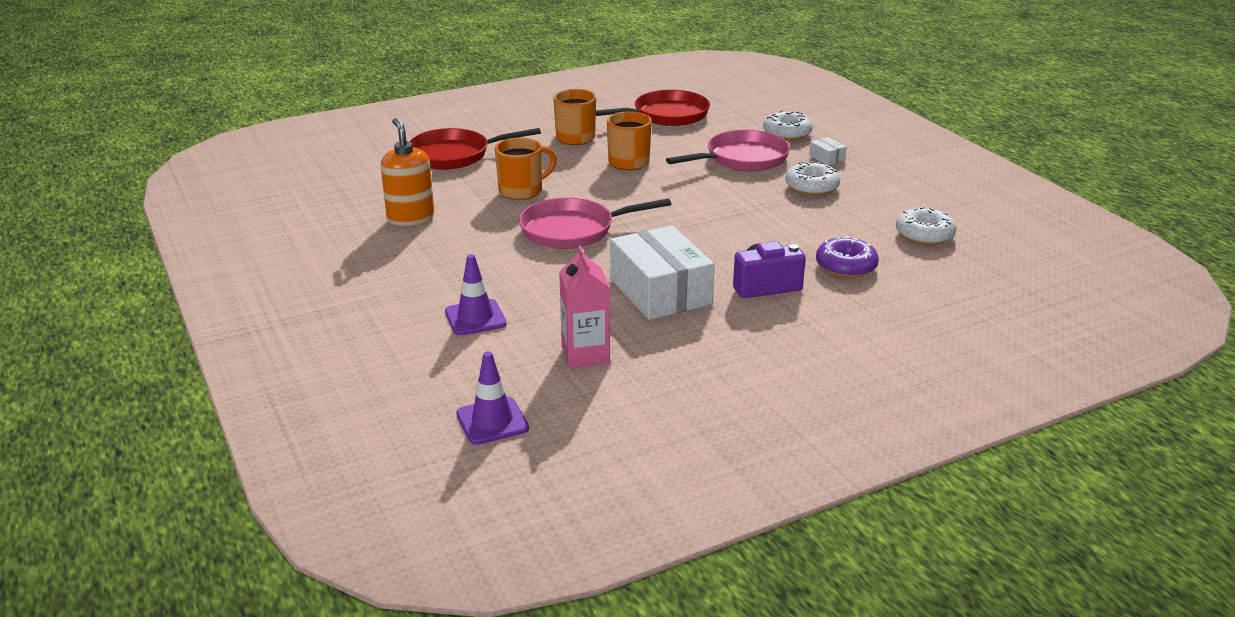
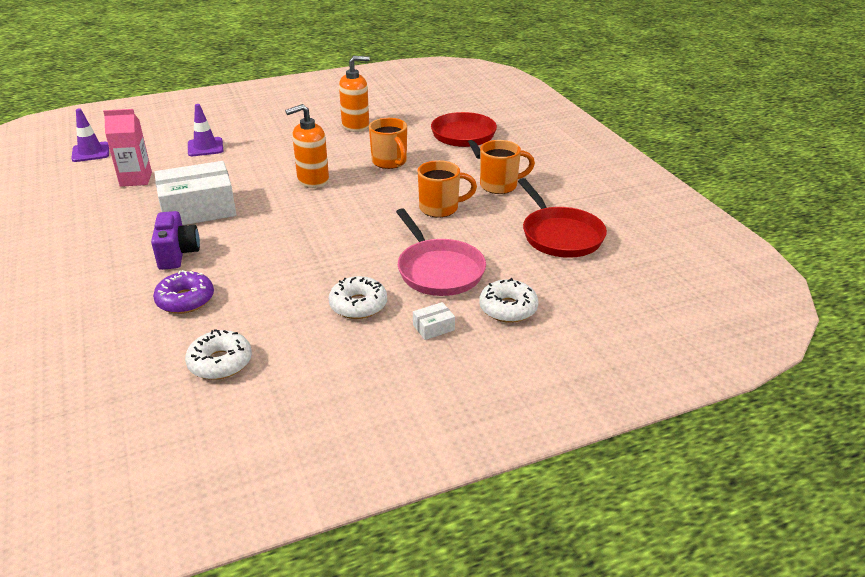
camera: 95 degrees right, 5 degrees up
(573, 230) = (312, 180): pink pan -> orange soap dispenser

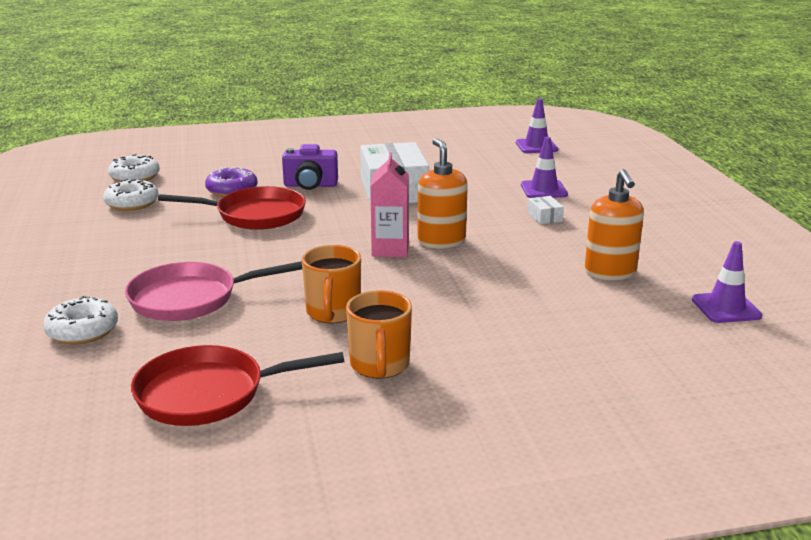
camera: 100 degrees right, 10 degrees down
(136, 179) = (469, 165): pink carton -> pink carton (390, 249)
(358, 305) = (162, 255): white donut -> white donut (135, 177)
(390, 162) = (481, 289): orange mug -> none
(395, 99) = (726, 308): none -> purple traffic cone
(433, 327) = (91, 287): white box -> white box (544, 217)
(464, 137) = (564, 355): red pan -> red pan (255, 215)

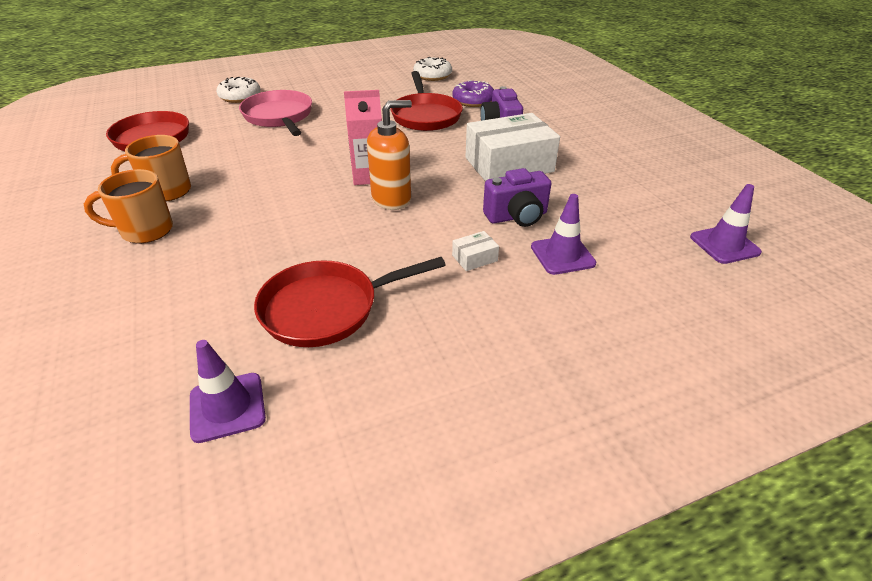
camera: 80 degrees right, 15 degrees up
(135, 177) = (482, 68): white donut -> none
(333, 313) = (251, 165): orange mug -> orange mug (145, 231)
(486, 197) = (517, 216): none -> purple camera
(610, 272) = (327, 308): orange soap dispenser -> red pan

